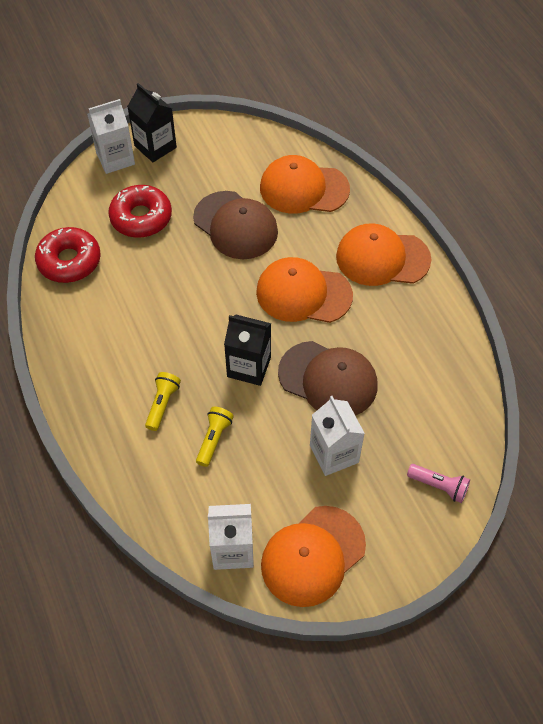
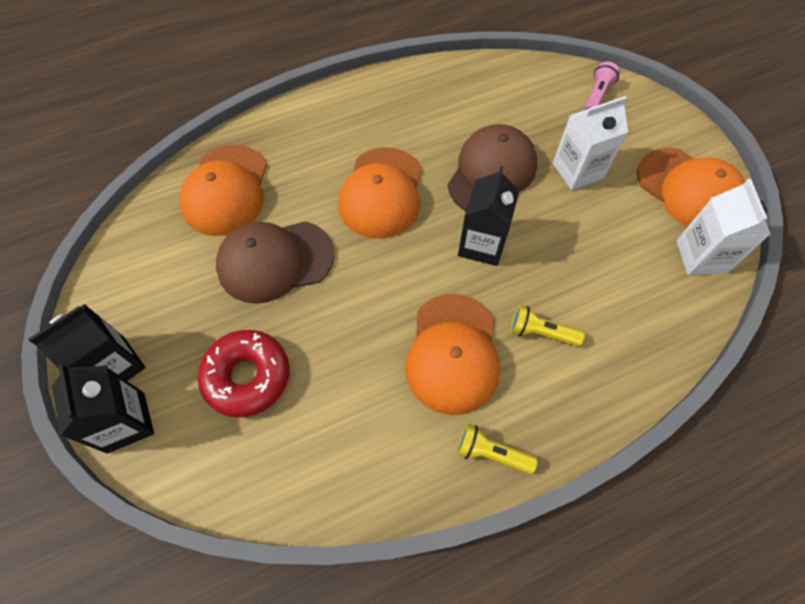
camera: 90 degrees left, 5 degrees up
(69, 261) = (317, 472): red donut -> none
(115, 159) = (126, 422): white carton -> black carton
(214, 439) = (578, 277): yellow flashlight -> yellow flashlight (491, 453)
(235, 225) = (275, 261): brown cap -> brown cap turned 150 degrees counterclockwise
(382, 258) = (336, 123): orange cap -> orange cap (453, 353)

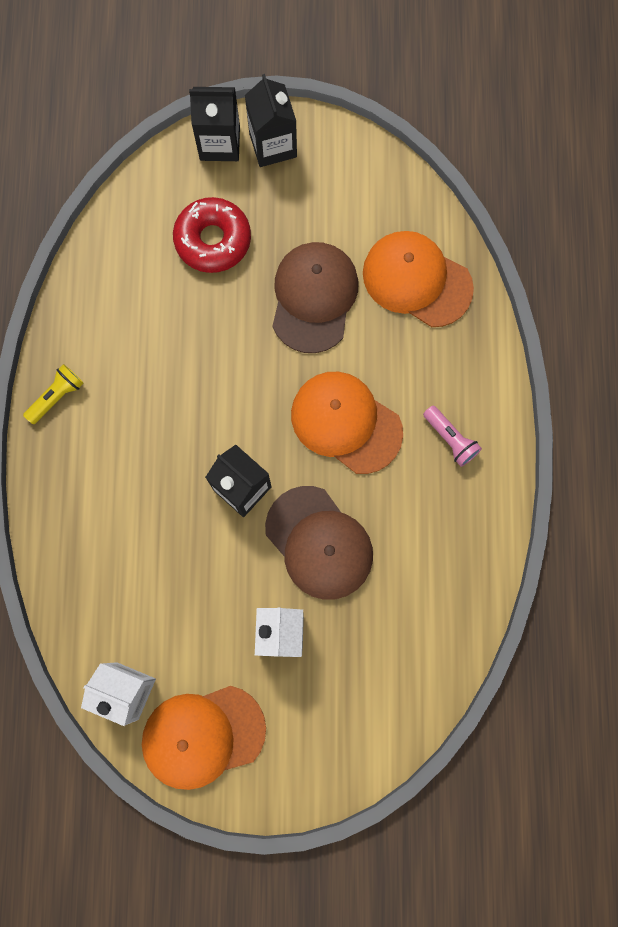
camera: 115 degrees right, 15 degrees up
(453, 353) = (151, 408): orange cap -> none
(540, 332) = (131, 492): yellow flashlight -> none
(597, 96) = (371, 722): pink flashlight -> pink flashlight (450, 439)

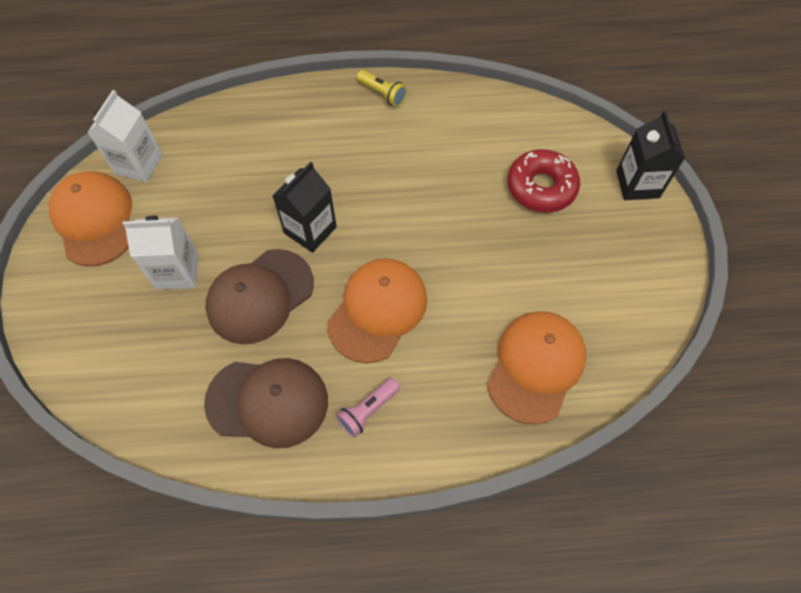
camera: 85 degrees right, 15 degrees down
(273, 145) = (648, 226): black carton -> none
(314, 297) = (500, 273): brown cap -> brown cap (268, 402)

